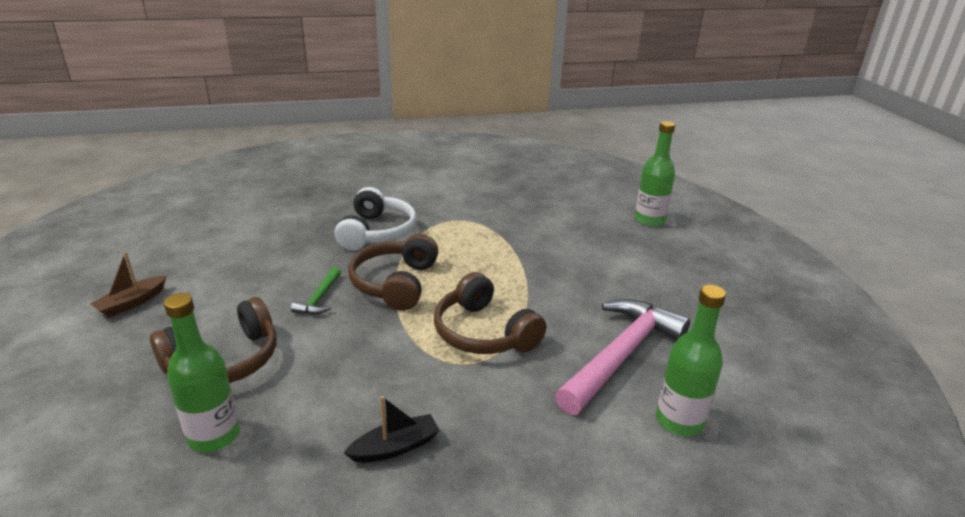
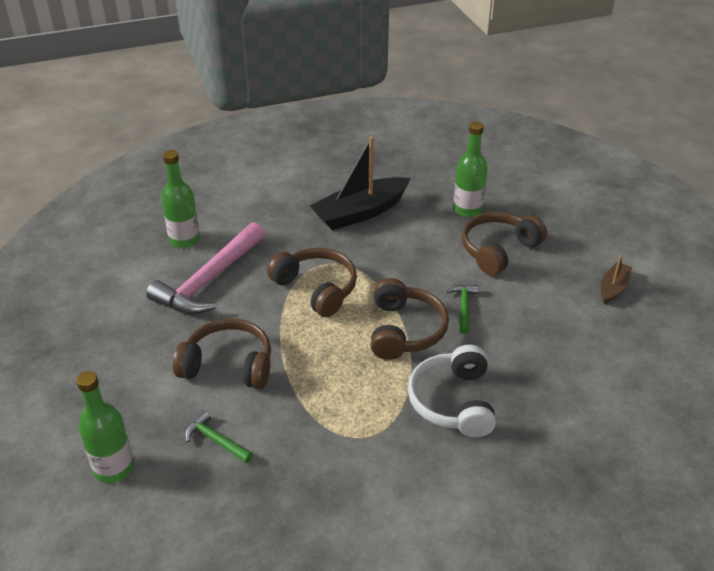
camera: 175 degrees right, 10 degrees up
(395, 447) = (360, 213): black boat -> black boat, size x1.99
(575, 227) = (216, 440): none -> green hammer
(576, 271) = (228, 365): none -> brown headphones

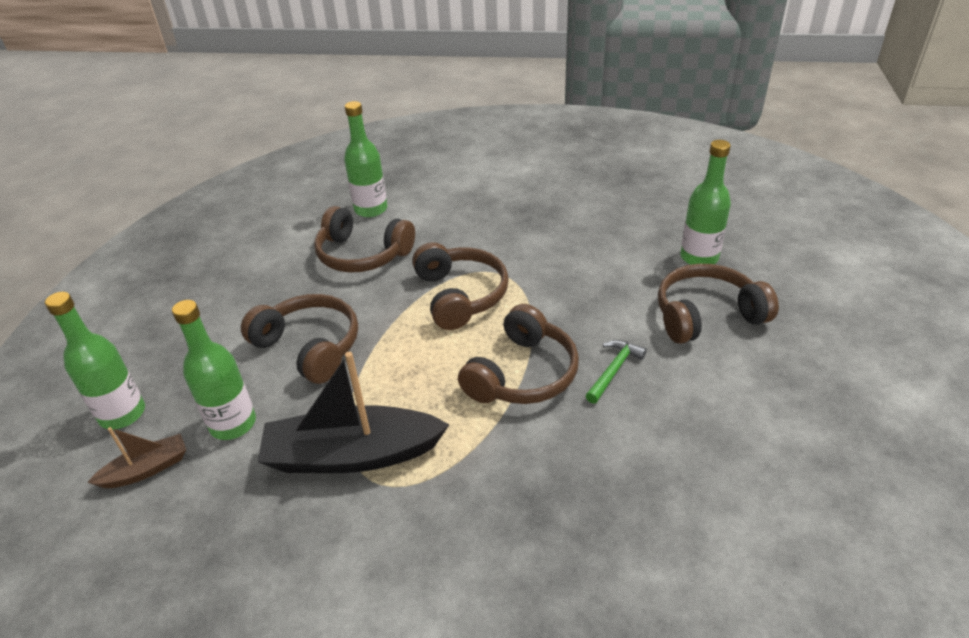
camera: 30 degrees right, 0 degrees up
(210, 280) = (362, 254): pink hammer -> brown headphones
(216, 440) = (233, 424): green hammer -> green bottle
(360, 213) = (569, 229): black boat -> black boat (352, 455)
(453, 402) = (517, 483): white headphones -> none
(613, 288) = (841, 411): brown boat -> brown boat (146, 469)

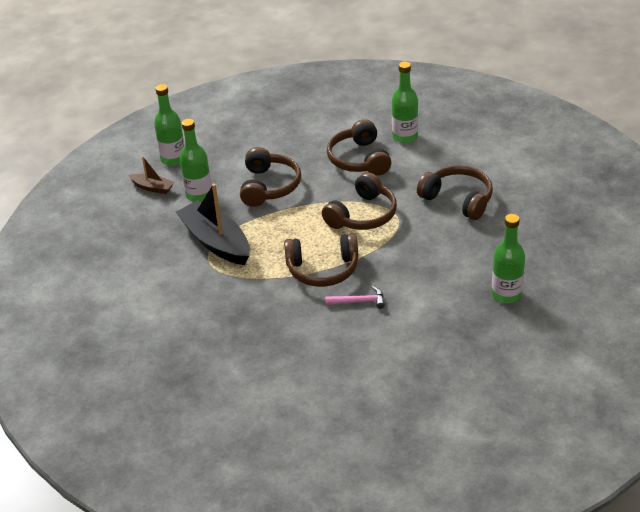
camera: 55 degrees right, 0 degrees up
(613, 370) = (359, 301): green hammer -> pink hammer
(706, 315) = (447, 319): brown headphones -> brown headphones (458, 199)

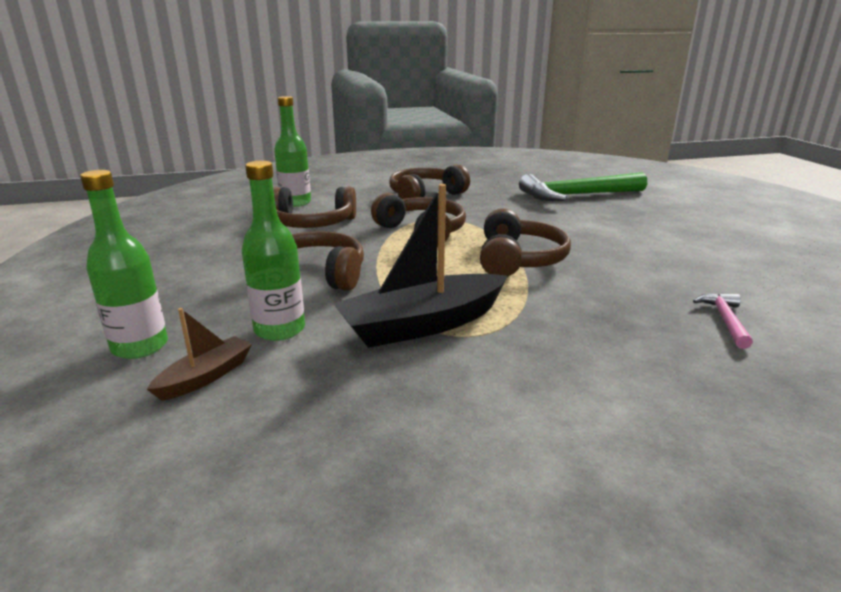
camera: 80 degrees left, 15 degrees down
(359, 301) = (584, 248): pink hammer -> pink hammer (725, 320)
(506, 294) = (577, 195): green bottle -> green hammer

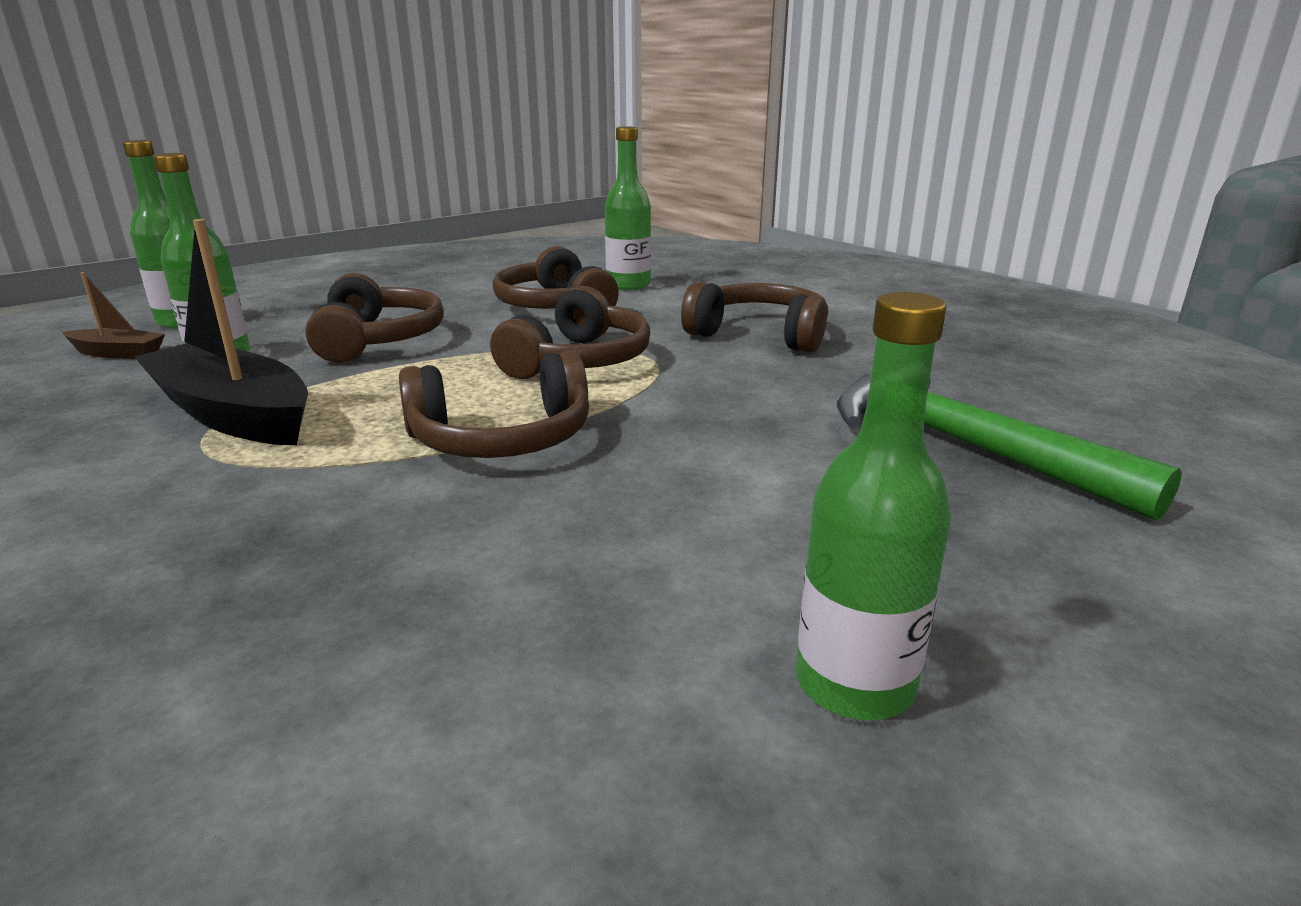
camera: 65 degrees right, 0 degrees up
(725, 240) = (854, 684): none -> green bottle
(725, 320) = (261, 678): pink hammer -> none

